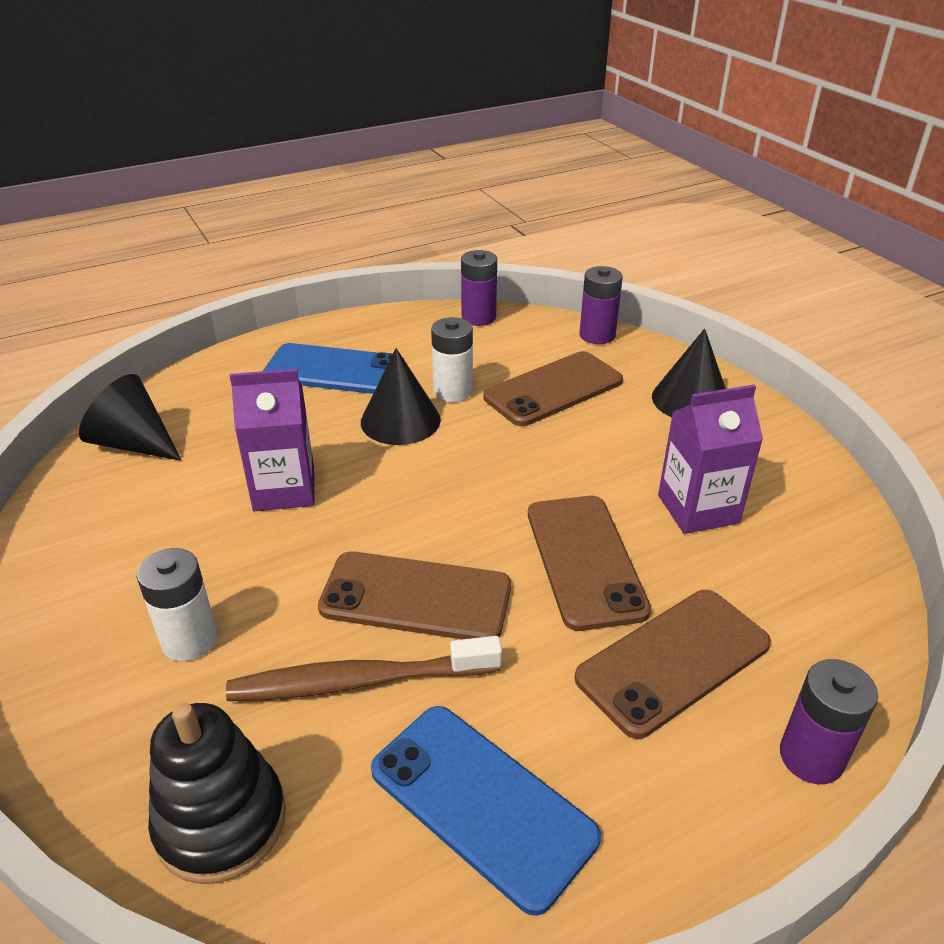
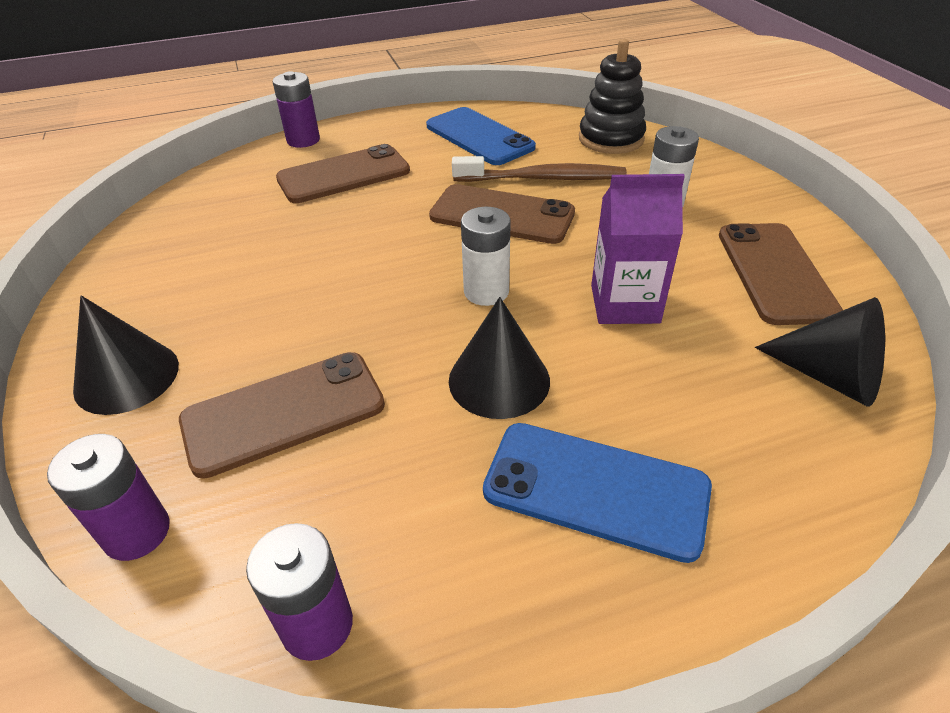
camera: 170 degrees left, 5 degrees up
(453, 391) = (421, 423): white battery -> white battery (486, 292)
(584, 560) = (365, 228): brown phone -> brown phone (775, 273)
(698, 509) = (243, 256): purple carton -> none

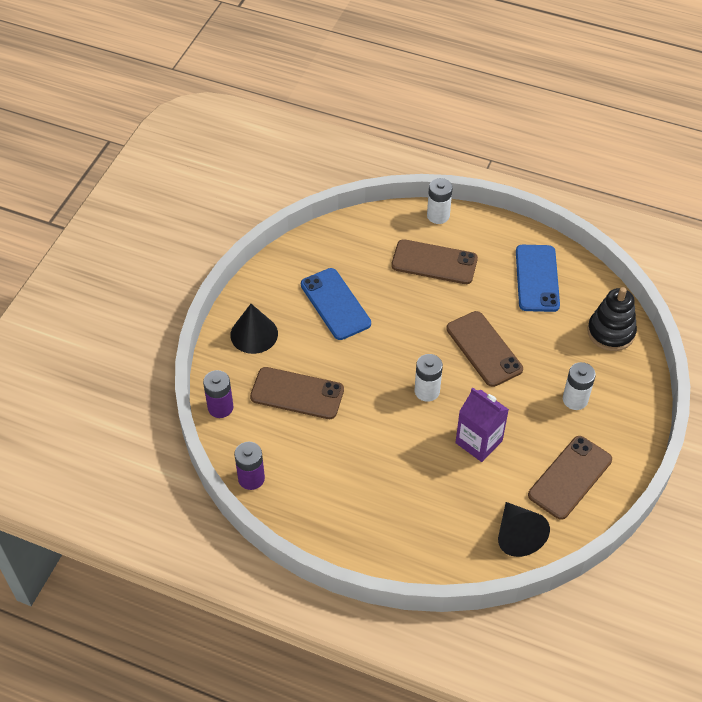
camera: 40 degrees right, 10 degrees up
(303, 140) = (438, 215): purple battery -> white battery
(499, 380) = (386, 438): black cone -> none
(543, 178) = (534, 337): brown toothbrush -> none
(596, 489) = (374, 504): blue phone -> blue phone (335, 304)

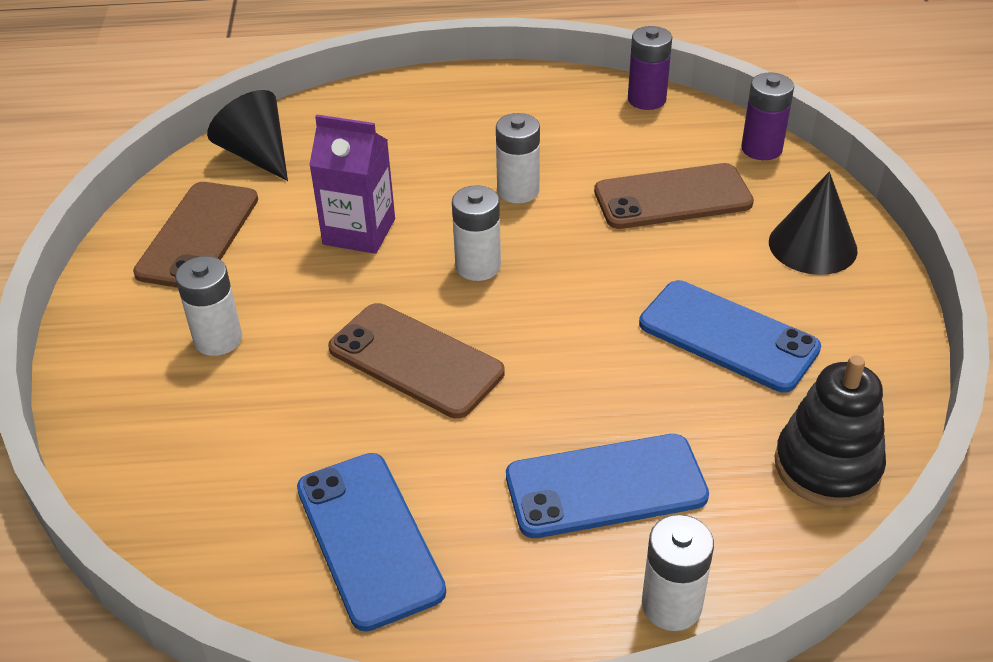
camera: 155 degrees right, 10 degrees down
(376, 435) = (518, 191): none -> white battery
(434, 262) = (605, 486): brown phone -> blue phone
(611, 332) = (174, 482): black stacking toy -> black stacking toy (827, 466)

